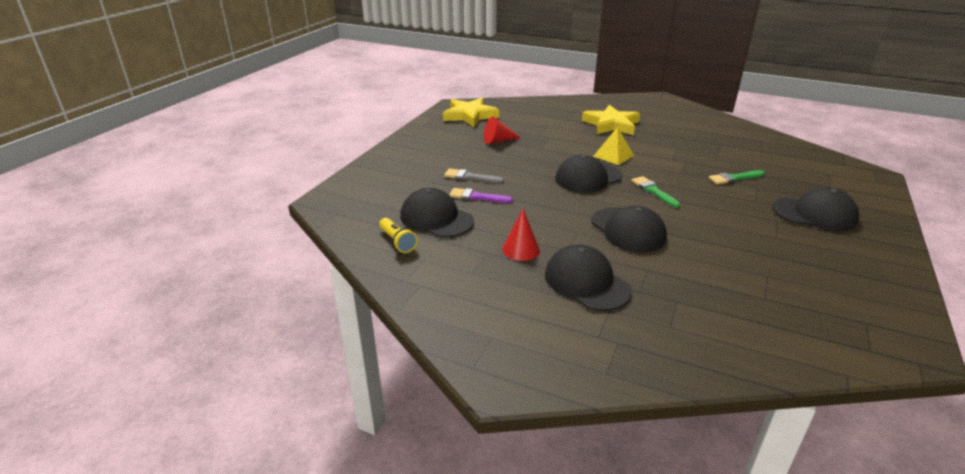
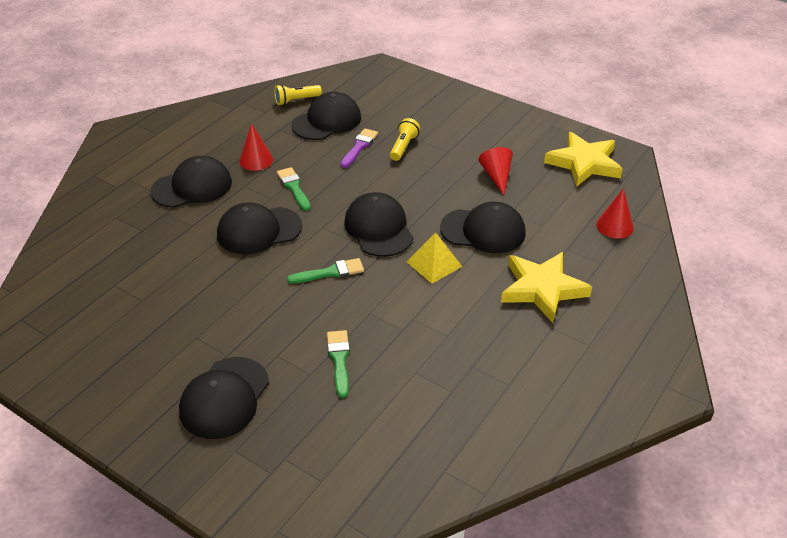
camera: 100 degrees right, 10 degrees up
(470, 177) = (403, 147): grey brush -> yellow flashlight
(536, 108) = (614, 226): none -> red cone
(555, 221) = (294, 187): none -> green brush
(565, 142) = (483, 231): none -> black cap

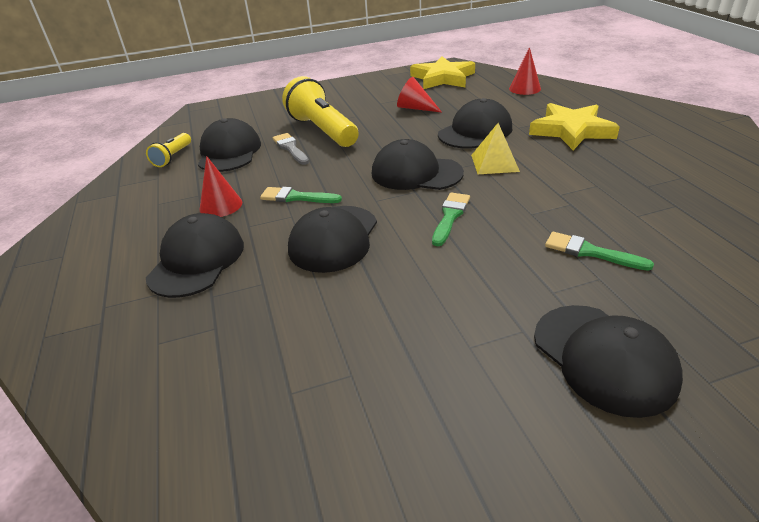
camera: 50 degrees left, 5 degrees down
(359, 147) = (290, 148): purple brush -> grey brush
(403, 147) = (322, 130): yellow flashlight -> yellow flashlight, size x1.96

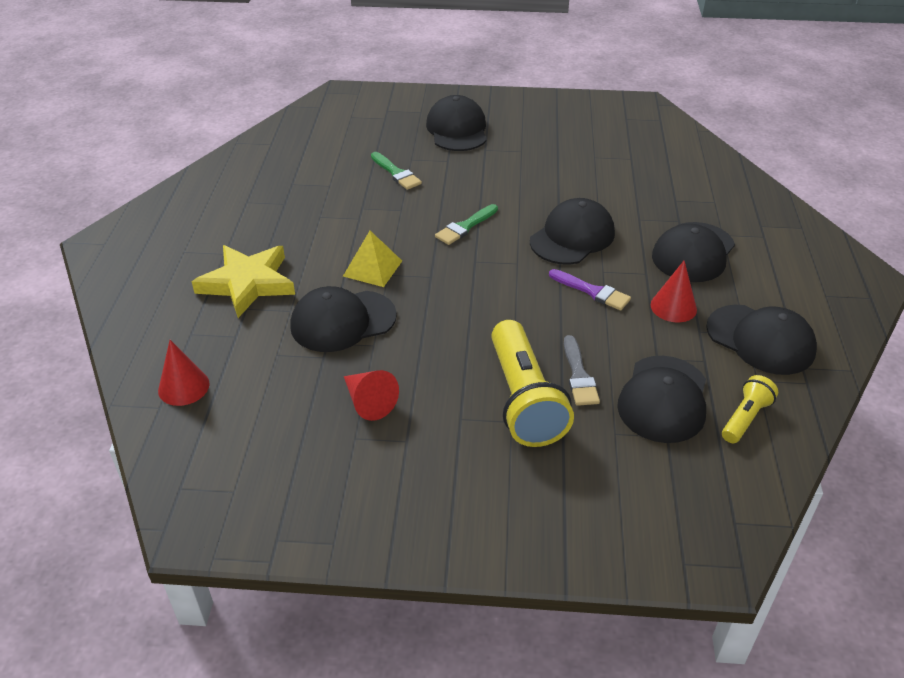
camera: 160 degrees left, 5 degrees up
(296, 197) = (592, 291): green brush -> purple brush
(416, 173) = (458, 282): black cap -> black cap (760, 340)
(443, 78) = (253, 478): yellow star -> none

